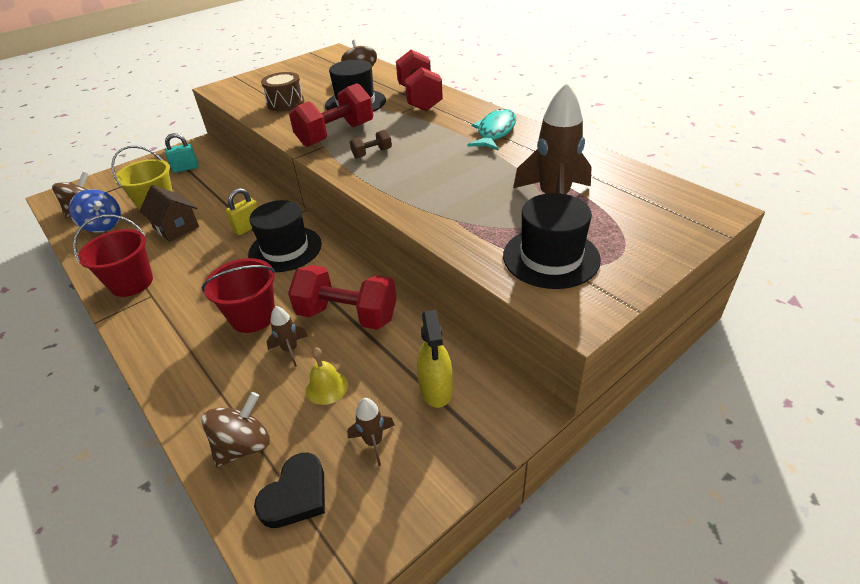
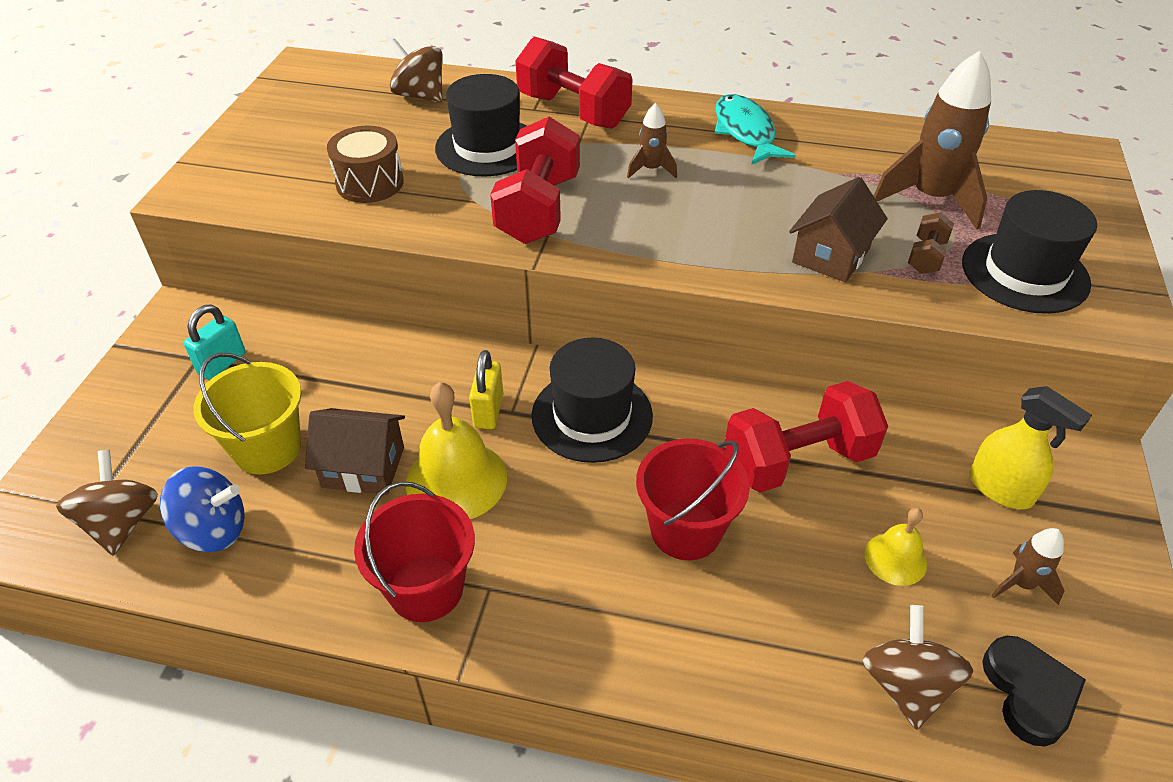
camera: 40 degrees left, 5 degrees up
(199, 248) = (456, 480): none -> yellow bell
(290, 350) = (793, 542): brown rocket -> brown rocket (651, 170)
(372, 153) = (636, 219): brown dumbbell -> brown dumbbell (926, 257)
(444, 204) = (831, 255): none -> brown house

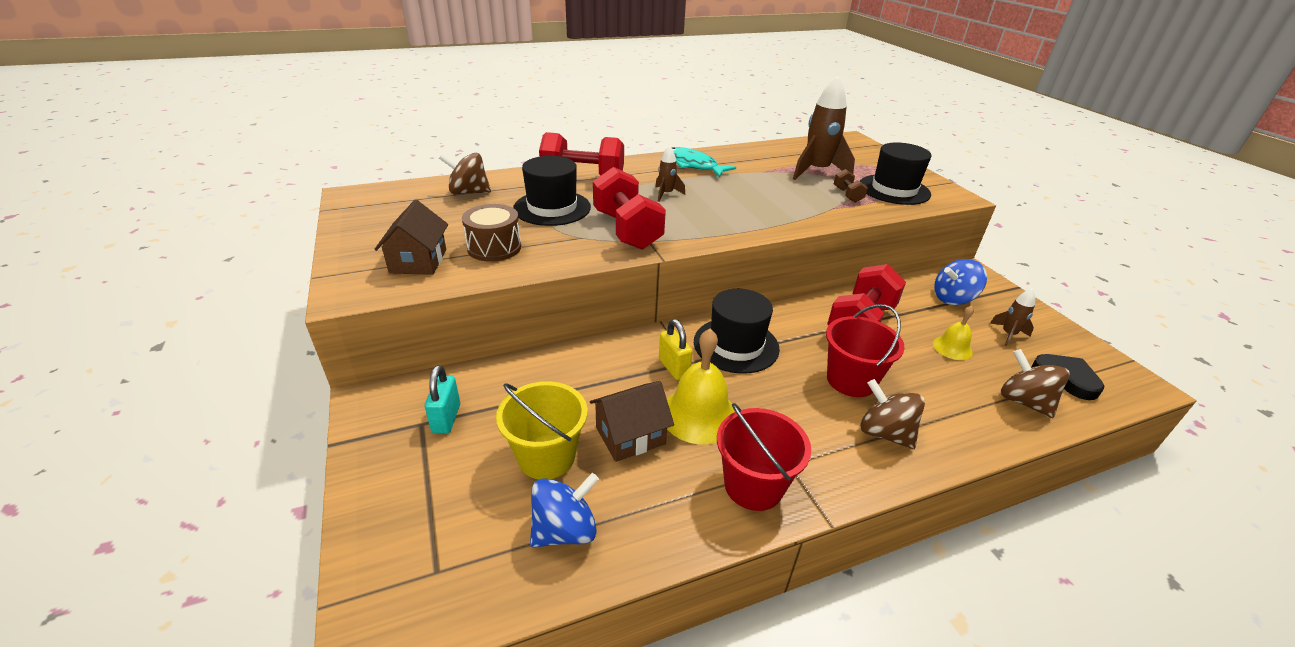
camera: 35 degrees left, 10 degrees down
(122, 523) = (480, 567): brown spinning top -> brown spinning top (884, 433)
(831, 255) = (807, 207): brown house -> brown house (418, 261)
(1000, 489) = (953, 298): yellow spray bottle -> blue spinning top

